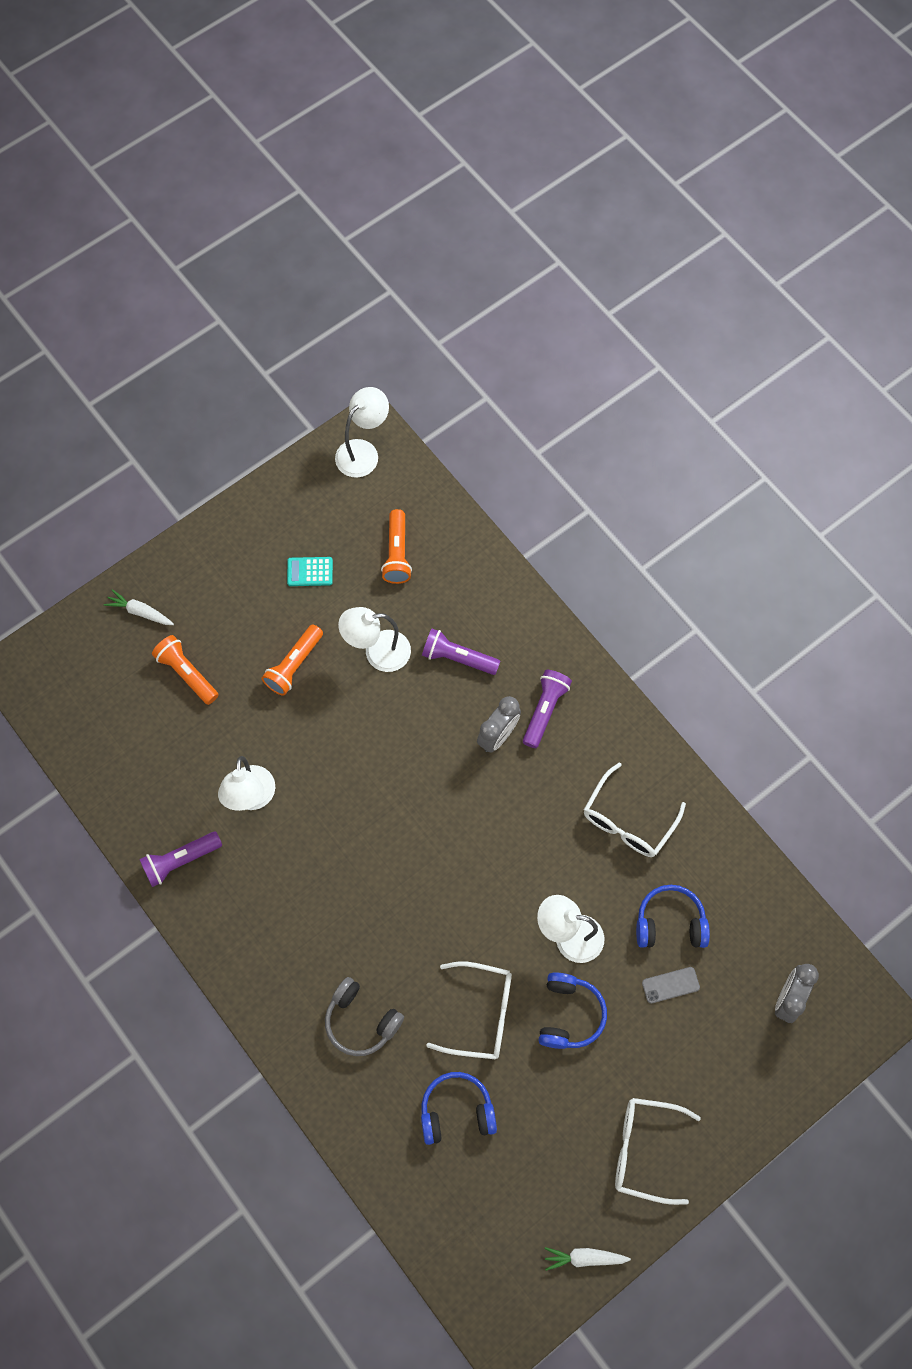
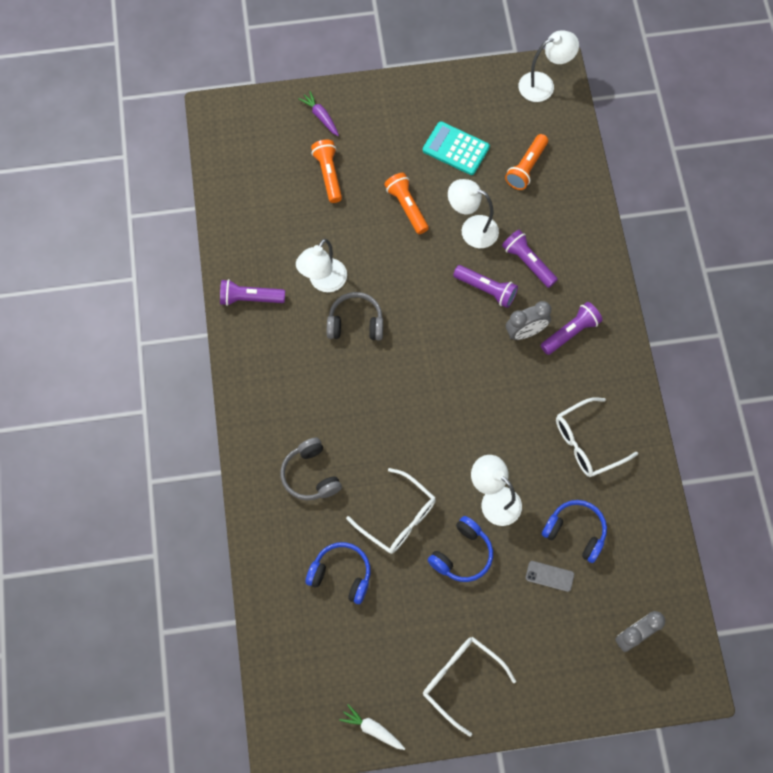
camera: 30 degrees right, 0 degrees up
(140, 612) = (321, 116): white carrot -> purple carrot
(294, 665) = (407, 207): orange flashlight -> orange flashlight turned 90 degrees clockwise
(310, 572) = (456, 149): turquoise calculator -> turquoise calculator, size x1.58
(312, 825) = (355, 323): none -> grey headphones
(431, 711) = (486, 289): none -> purple flashlight

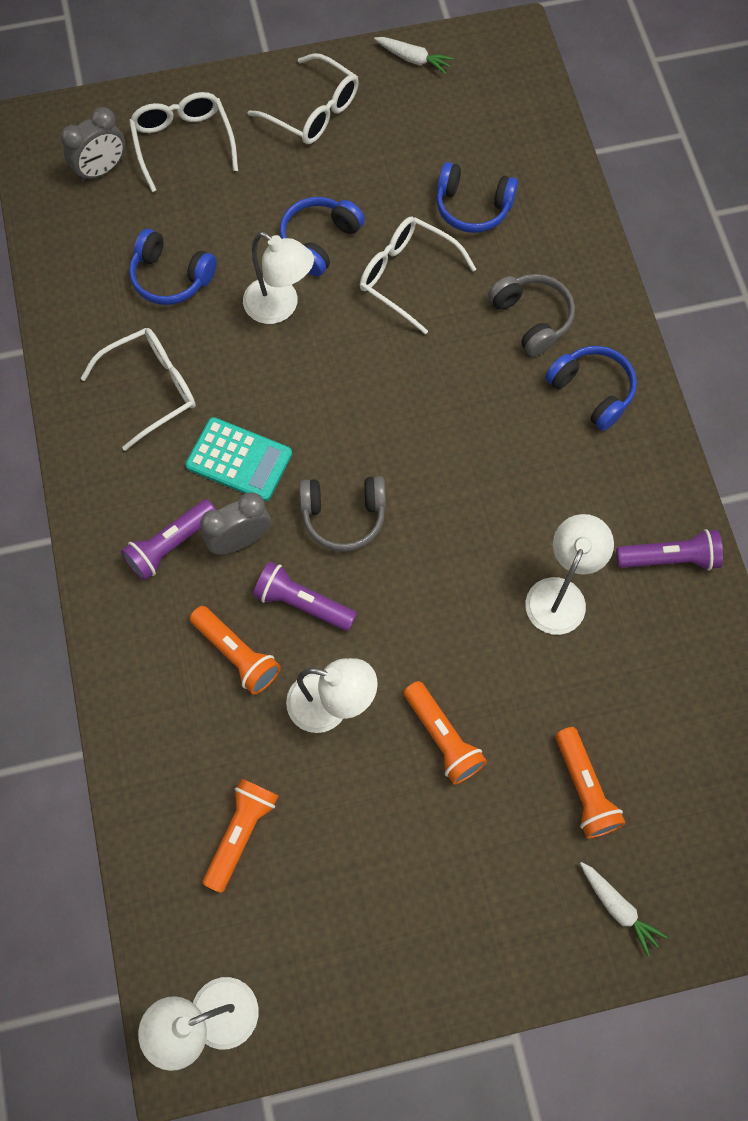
camera: 175 degrees right, 0 degrees up
(277, 415) = (592, 391): none -> blue headphones
(321, 116) = (618, 908): purple carrot -> white carrot
(355, 323) = (500, 533): grey headphones -> grey headphones (343, 516)
(456, 149) = (367, 861): turquoise calculator -> turquoise calculator (239, 460)
(528, 263) = (237, 654): purple flashlight -> orange flashlight
(549, 576) = (206, 225): grey phone -> none
(569, 657) = (183, 143): none -> white glasses

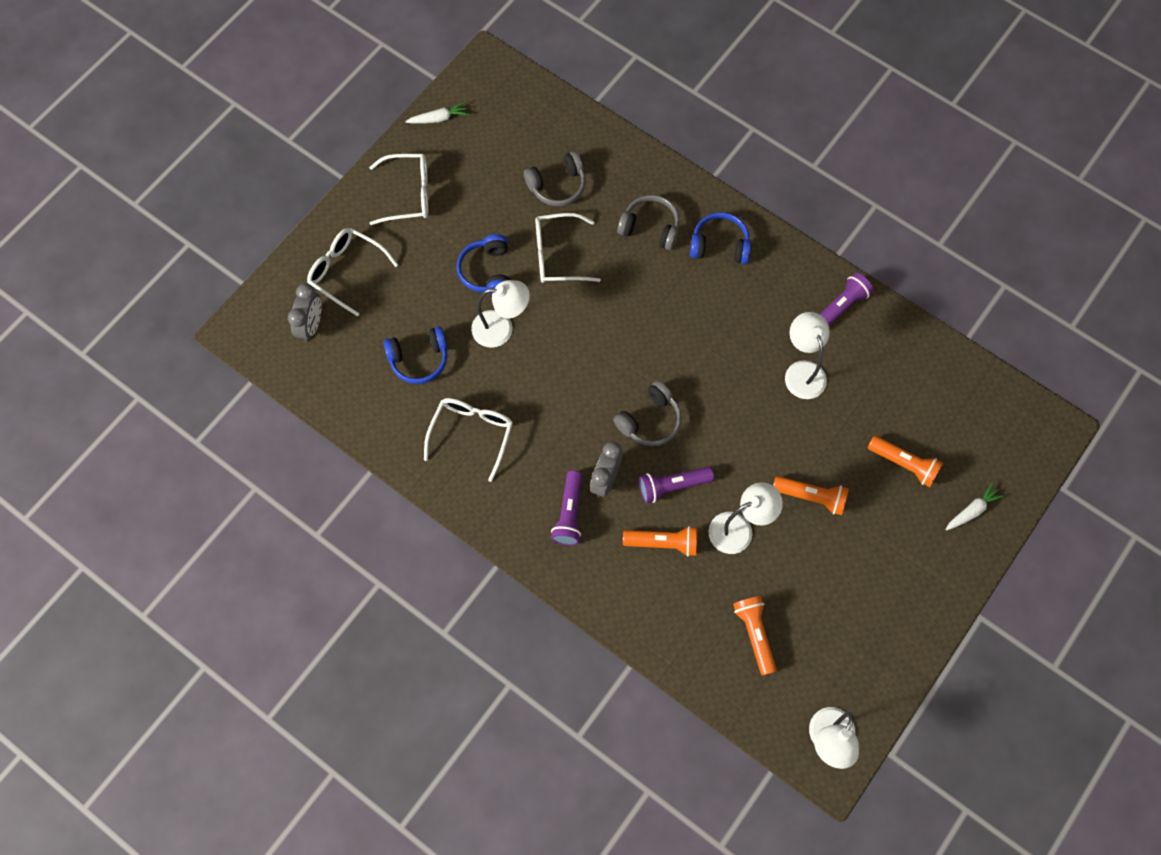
camera: 40 degrees left, 0 degrees up
(239, 460) = (562, 435): turquoise calculator -> none
(472, 207) = (557, 186): blue headphones -> grey headphones
(618, 908) = (972, 510): white carrot -> white carrot turned 45 degrees counterclockwise

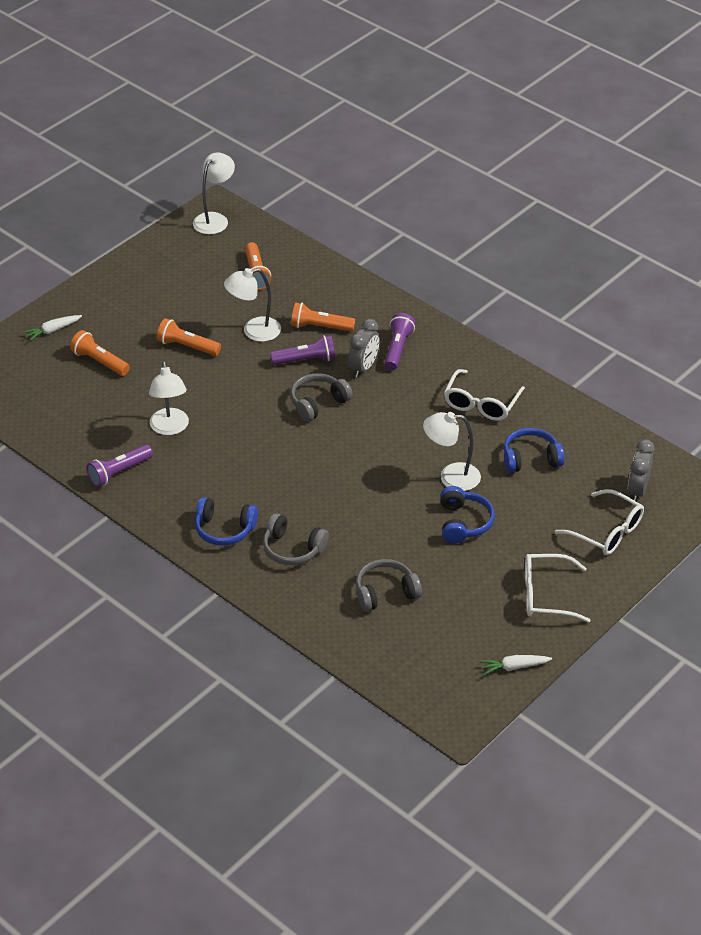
camera: 175 degrees left, 25 degrees down
(557, 255) = (391, 532): white glasses -> none

